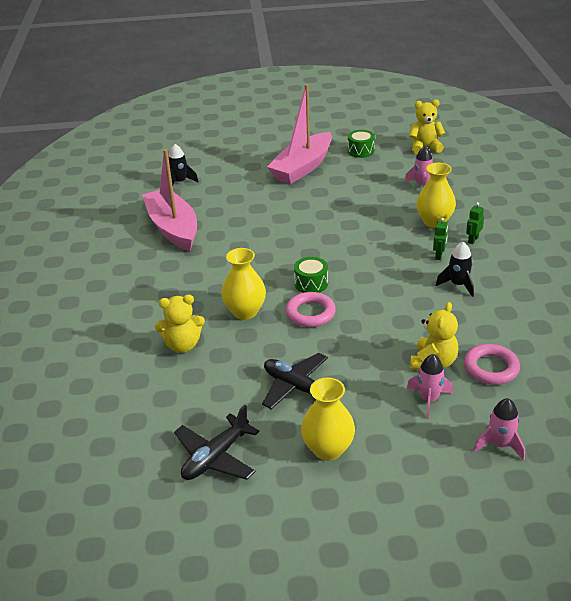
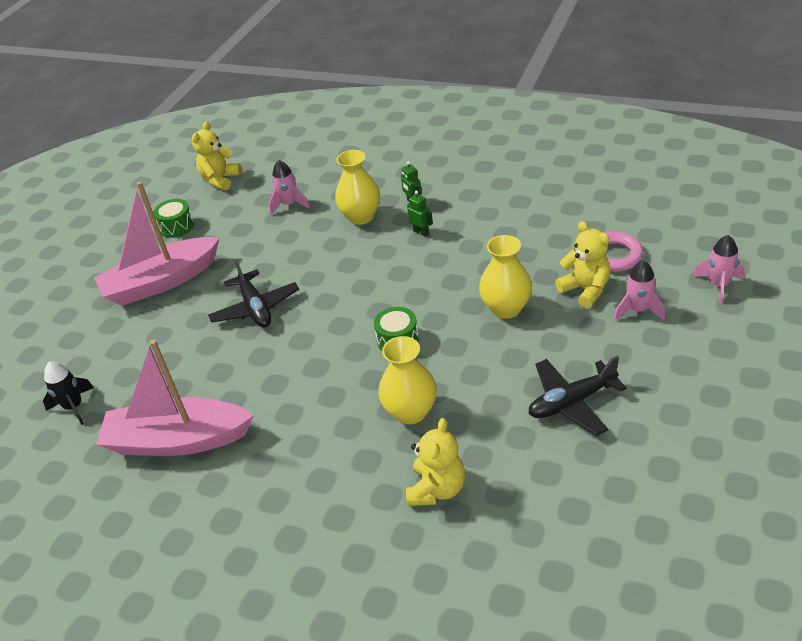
camera: 60 degrees left, 5 degrees up
(215, 457) = (654, 505): black plane -> black plane (255, 308)
(302, 167) = (161, 282): pink boat -> pink boat turned 90 degrees clockwise
(310, 313) = (451, 356): pink ring -> none
(328, 449) = (678, 405): yellow vase -> yellow vase (506, 308)
(458, 285) = (477, 235): black rocket -> none

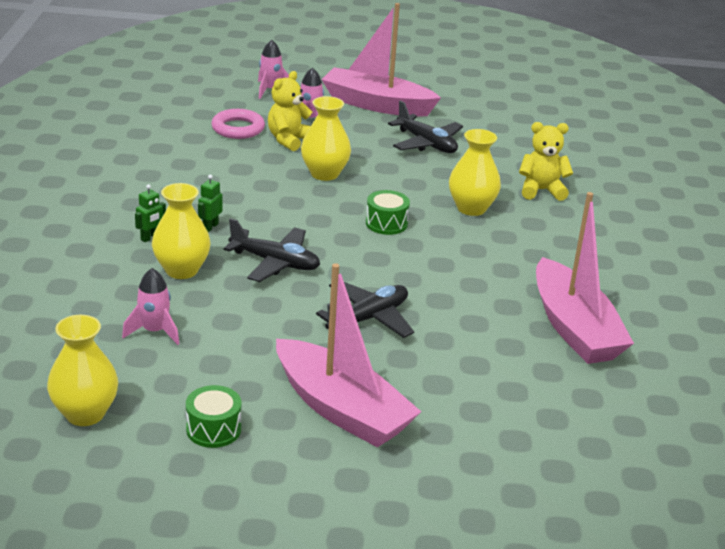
camera: 115 degrees left, 10 degrees down
(74, 407) = (576, 418): black rocket -> none
(220, 180) = (85, 414): yellow teddy bear -> yellow vase
(354, 264) = (275, 262): none -> black plane
(684, 373) = (376, 105): none -> pink boat

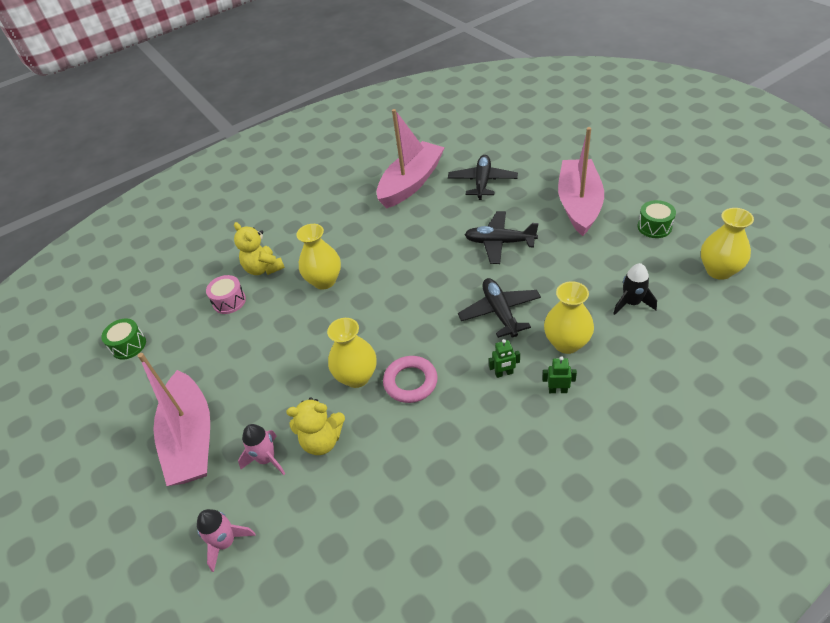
camera: 120 degrees left, 15 degrees up
(154, 331) = (631, 303): pink rocket -> black rocket
(238, 128) = (337, 493): pink ring -> pink ring (410, 382)
(386, 223) = (390, 301): green drum -> green drum (128, 345)
(426, 143) = (243, 360): black plane -> black plane (482, 182)
(516, 162) = (229, 301): none -> pink drum

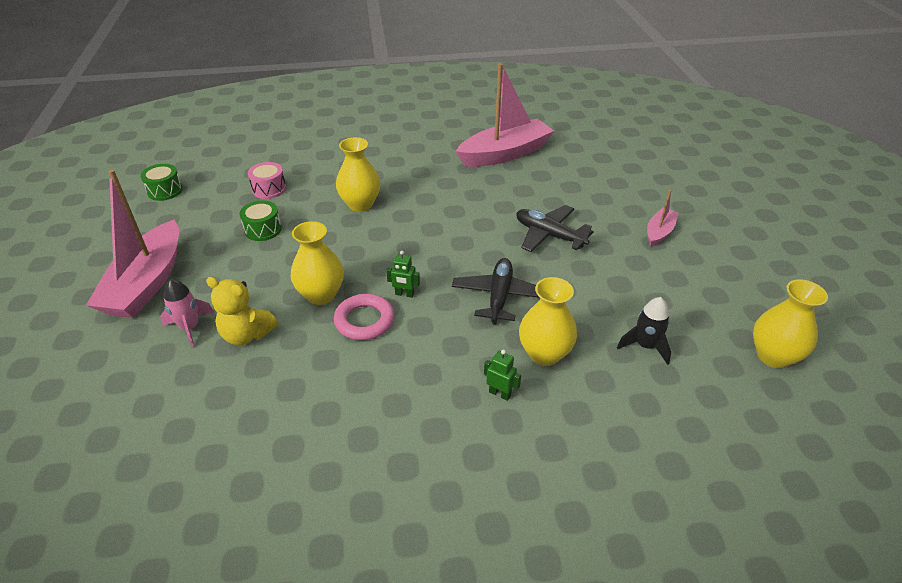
camera: 20 degrees right, 5 degrees down
(226, 542) = (100, 379): pink rocket -> none
(263, 268) = (318, 174): yellow teddy bear -> none
(482, 182) = (574, 177): black plane -> none
(504, 373) = (458, 353): green robot -> green robot (404, 294)
(579, 204) = (659, 232): pink boat -> pink boat, size x0.49
(654, 227) = (728, 284): green drum -> green drum (263, 229)

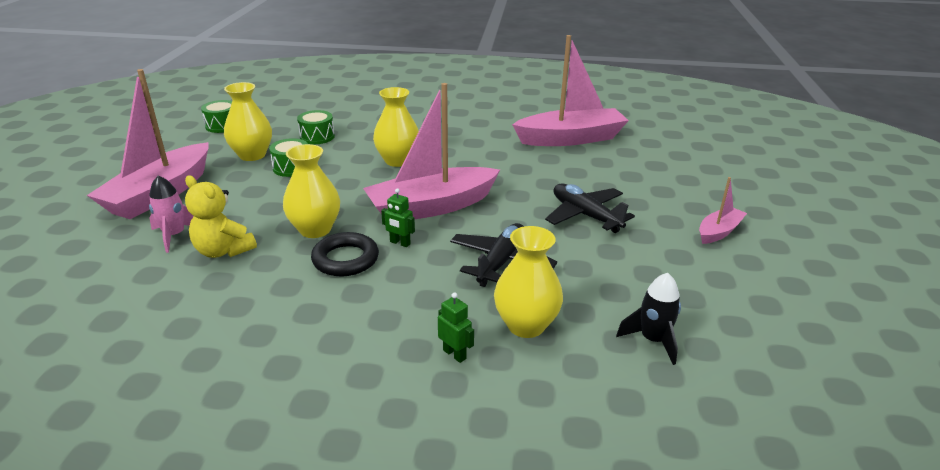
camera: 15 degrees right, 10 degrees down
(269, 189) = (317, 137): pink drum -> green drum
(364, 321) = (345, 259): pink ring -> black ring
(414, 250) = (431, 207): none -> pink boat
(773, 356) = (820, 383): yellow vase -> yellow vase (252, 155)

